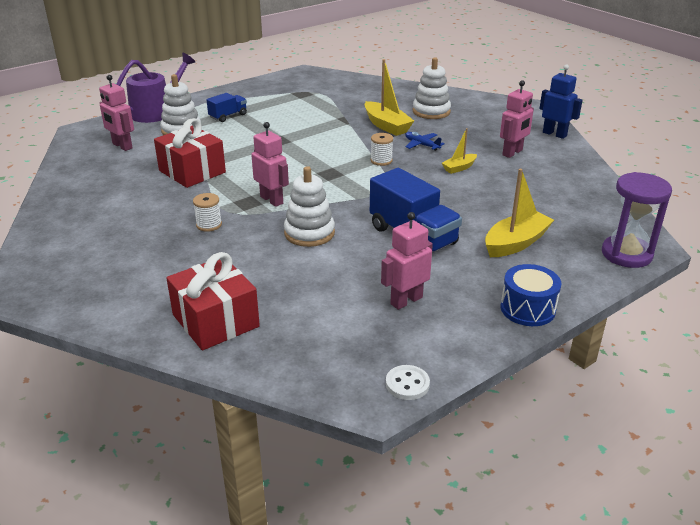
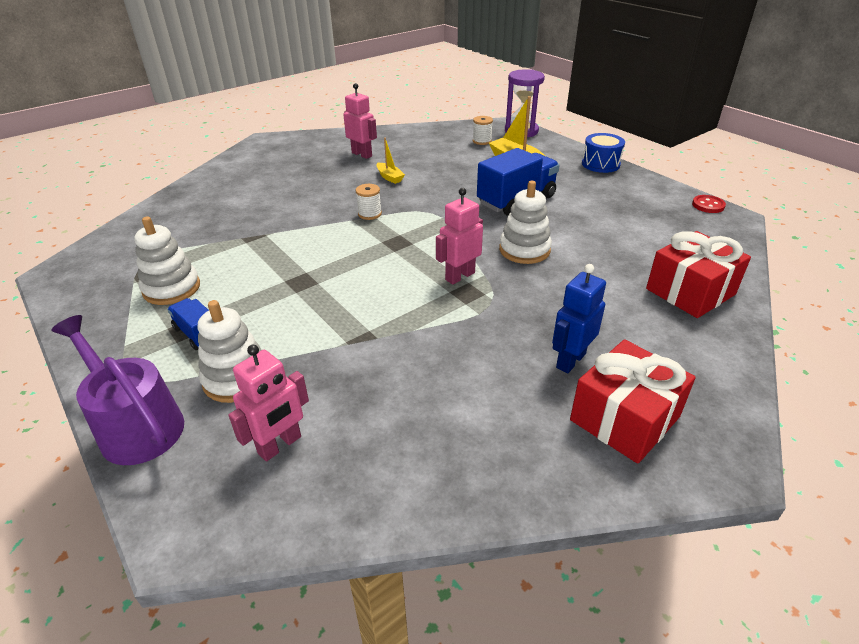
camera: 90 degrees left, 5 degrees up
(192, 171) = (385, 347): red gift -> red gift (624, 418)
(209, 225) = (522, 315): white spool -> white spool (482, 141)
(386, 126) = (281, 211): yellow boat -> none
(406, 301) = (612, 204): pink robot -> none
(407, 384) = (708, 205): white button -> red button
(422, 145) = (336, 193): blue plane -> none
(431, 112) = (253, 186): white stacking toy -> white stacking toy (171, 288)
(554, 134) = (328, 136): blue robot -> blue robot (570, 360)

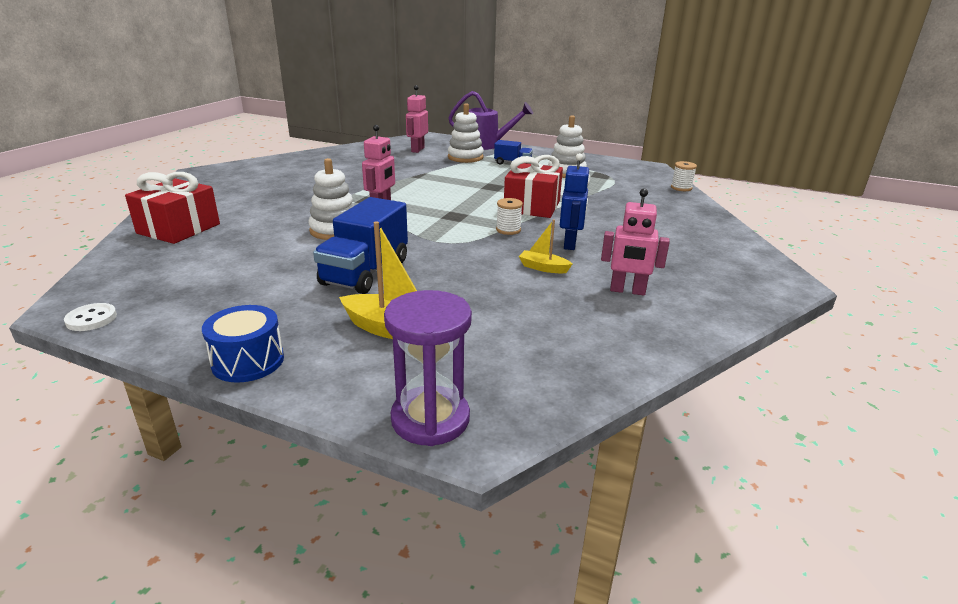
camera: 150 degrees right, 10 degrees down
(482, 141) = (486, 364): white spool -> white spool (681, 188)
(570, 360) = (283, 186): blue robot -> blue robot (570, 244)
(624, 418) = (251, 175): red gift -> red gift (532, 206)
(708, 205) = (91, 319): red button -> white button

